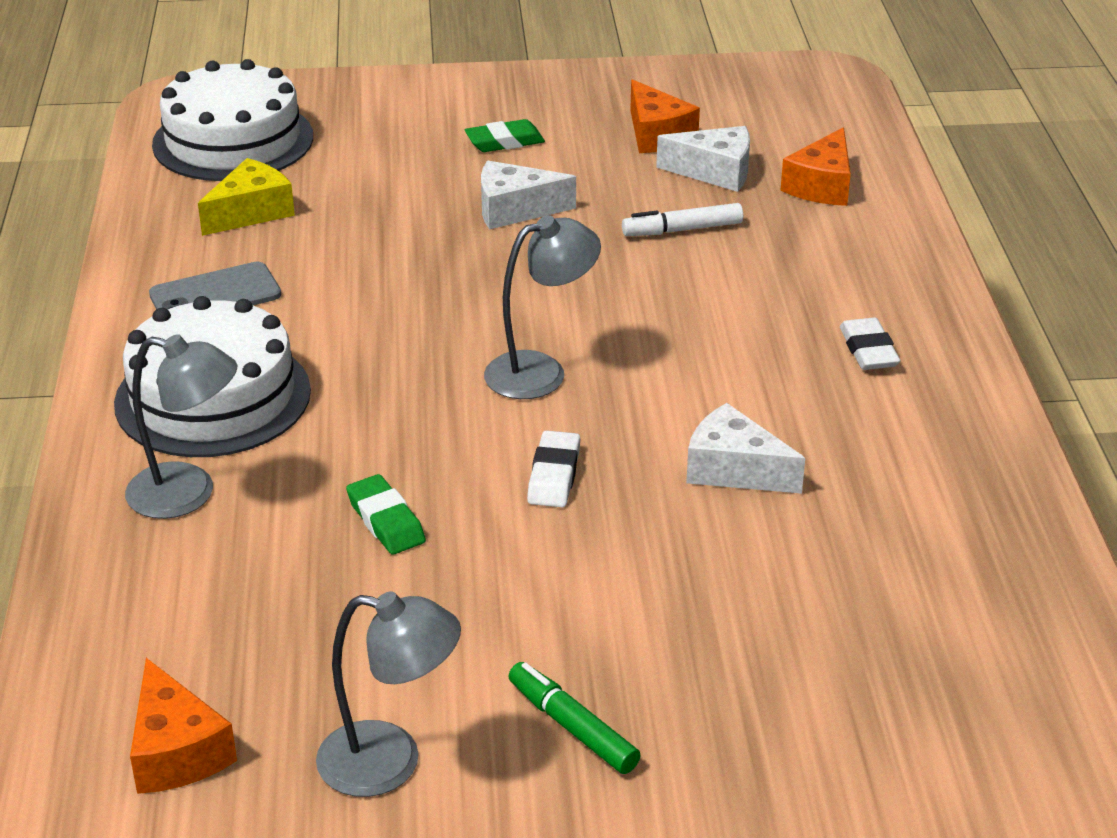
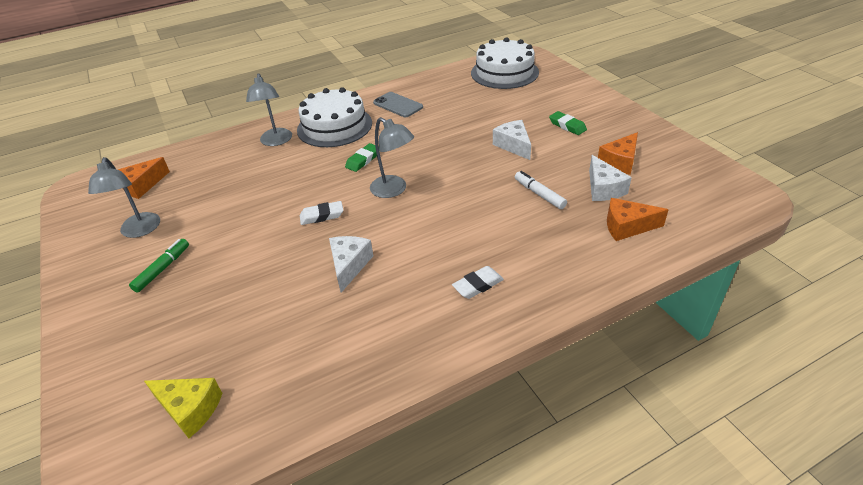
camera: 70 degrees right, 5 degrees up
(251, 212) = (458, 93): yellow cheese -> yellow cheese (190, 409)
(386, 521) = (276, 185): green eraser -> green eraser (363, 160)

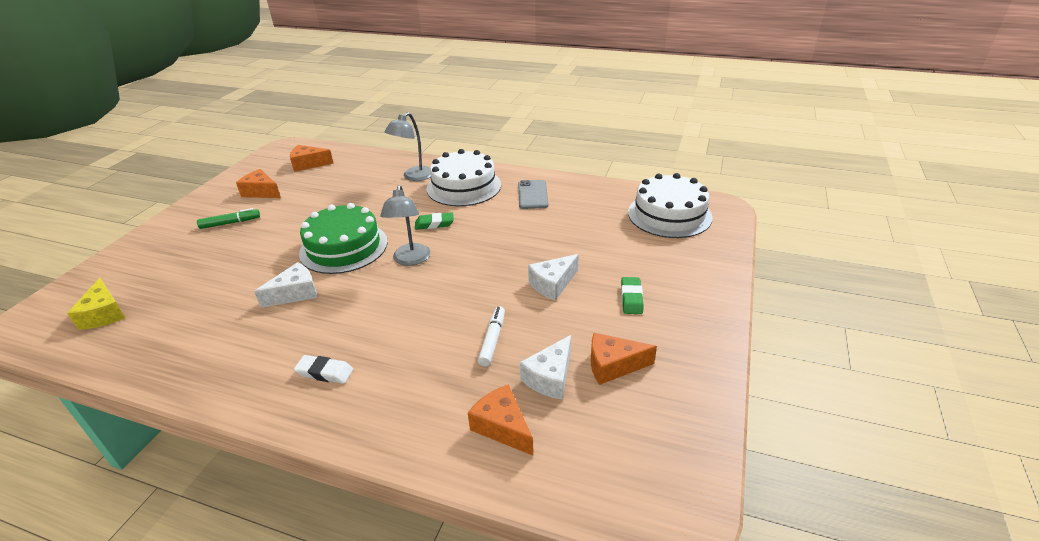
camera: 45 degrees right, 5 degrees down
(139, 231) = (261, 192): grey lamp -> orange cheese
(322, 216) = (344, 247): white eraser -> green cake
(513, 145) = (552, 284): white cheese -> white cheese turned 150 degrees counterclockwise

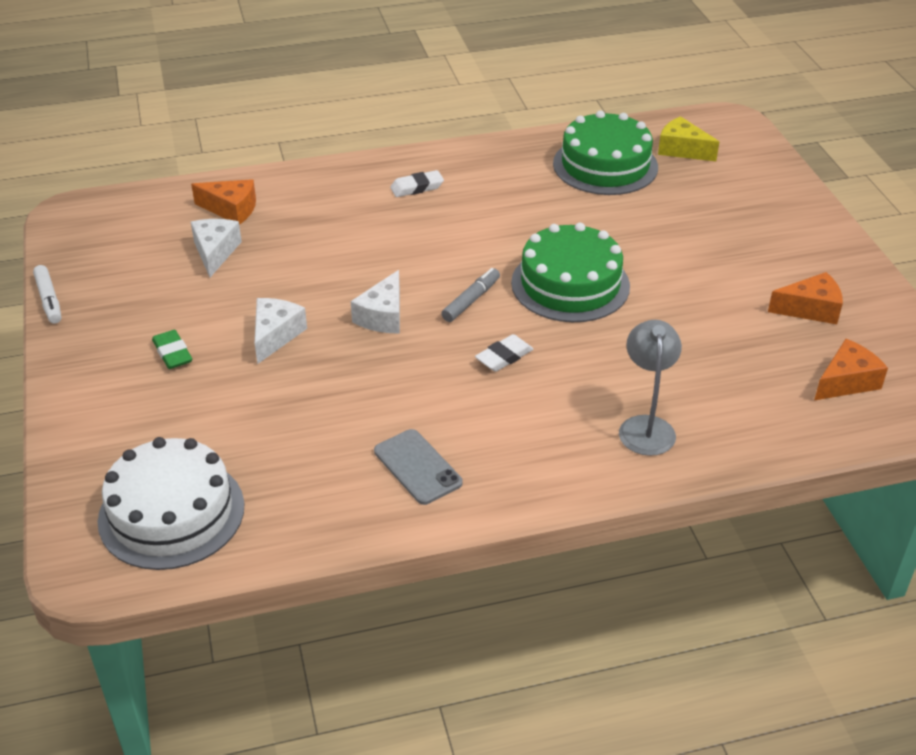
camera: 145 degrees right, 5 degrees up
(172, 325) = (605, 165): none -> green cake
(230, 223) = (756, 258): green marker -> none
(295, 293) = (542, 225): white cheese -> white cheese (383, 316)
(410, 260) = (471, 300): grey lamp -> grey marker
(434, 224) = (504, 357): green eraser -> white eraser
(464, 187) = (542, 439): white cake -> none
(492, 340) = (294, 260): white marker -> white marker (49, 300)
(613, 365) = (161, 281): orange cheese -> none

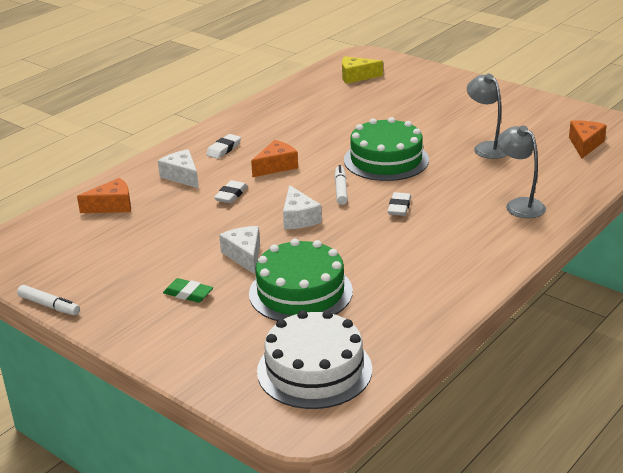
camera: 35 degrees left, 10 degrees down
(215, 252) = (136, 232): white cheese -> white cheese (182, 176)
(353, 251) = (231, 195): none -> white eraser
(417, 467) = (427, 277): grey phone -> none
(471, 300) = (341, 189): grey marker -> white marker
(605, 165) = (323, 98): green cake -> green cake (300, 292)
(711, 324) = (486, 147): none -> grey lamp
(810, 309) = (525, 122): orange cheese -> orange cheese (276, 166)

